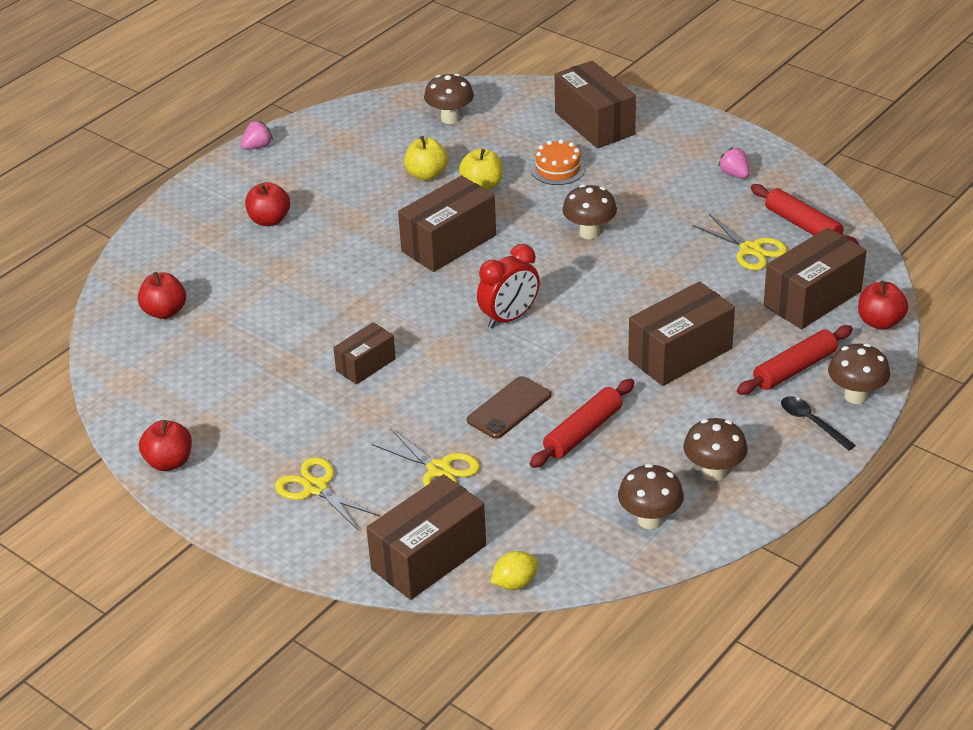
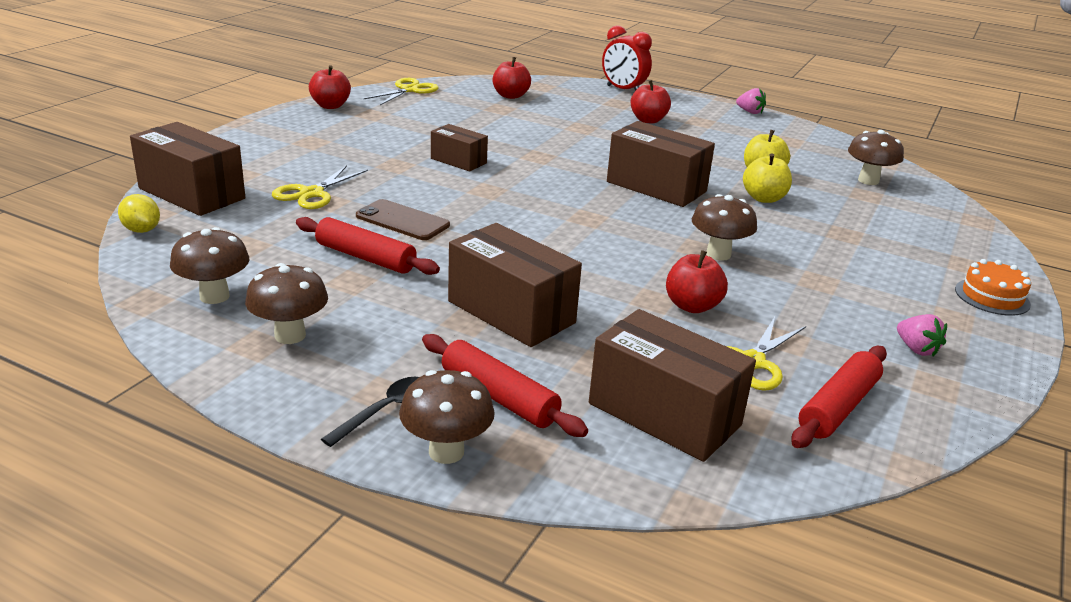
camera: 75 degrees right, 10 degrees down
(316, 488) = (293, 150): yellow scissors -> yellow scissors (409, 90)
(509, 318) = (547, 217): red clock -> red clock (623, 90)
(558, 169) = (826, 235): orange cake -> orange cake (992, 297)
(594, 123) = (937, 253): brown box -> none
(734, 174) = (916, 349): pink strawberry -> pink strawberry turned 105 degrees clockwise
(880, 322) = (632, 480): red apple -> red apple (692, 306)

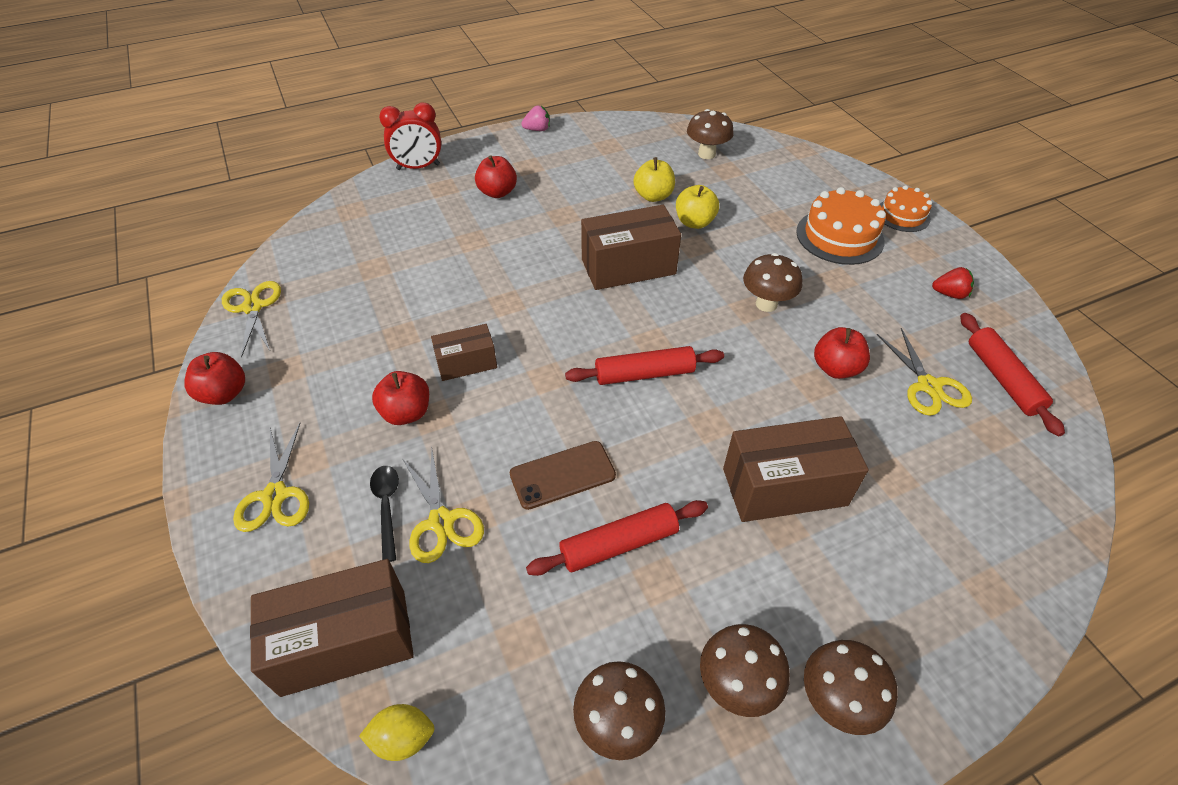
camera: 50 degrees left, 20 degrees up
(273, 142) = (275, 495): none -> yellow scissors
(384, 410) = (900, 666): black spoon -> black spoon (387, 507)
(446, 452) = (978, 651): brown mushroom -> brown mushroom (836, 700)
(499, 397) = (912, 569): red rolling pin -> red rolling pin (644, 374)
(510, 96) = (352, 243): red apple -> red apple (406, 413)
(664, 414) = (976, 478): brown box -> none
(884, 269) = (839, 236): none -> orange cake
(916, 349) = (949, 294): pink strawberry -> red strawberry

